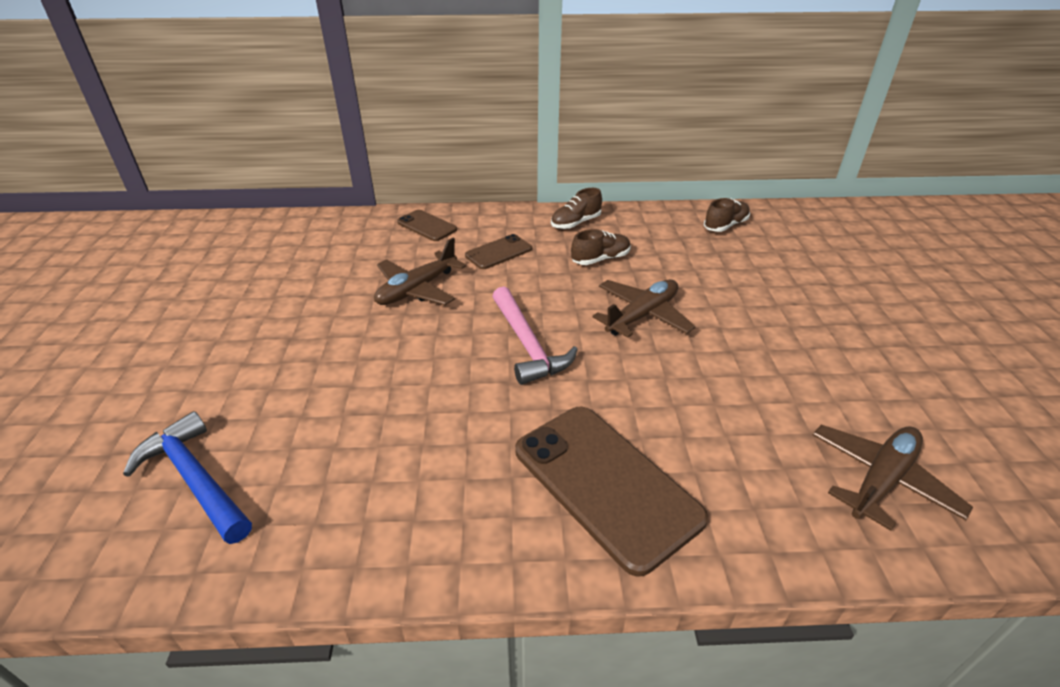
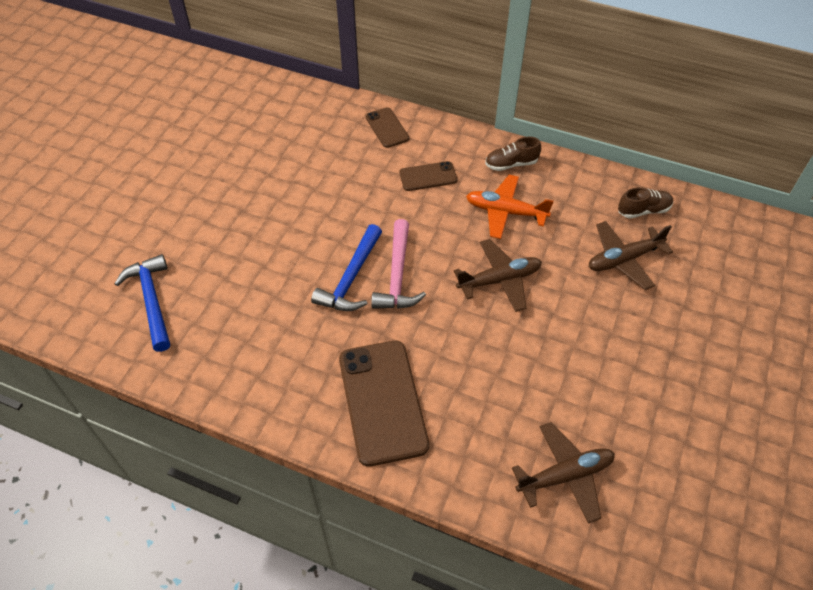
camera: 25 degrees right, 15 degrees up
(417, 289) = (346, 194): brown plane -> brown plane (623, 259)
(474, 363) = (351, 278): none -> blue hammer
(600, 259) = (505, 212): brown shoe -> orange plane

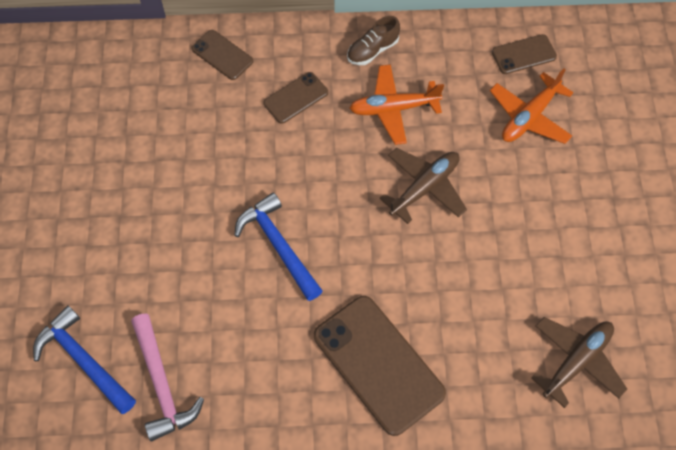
camera: 25 degrees left, 10 degrees up
(351, 278) = (278, 246): blue hammer -> blue hammer turned 150 degrees clockwise
(397, 275) = (323, 223): pink hammer -> pink hammer (162, 383)
(623, 259) = (529, 117): brown plane -> orange plane
(643, 210) = (523, 54): brown shoe -> brown phone

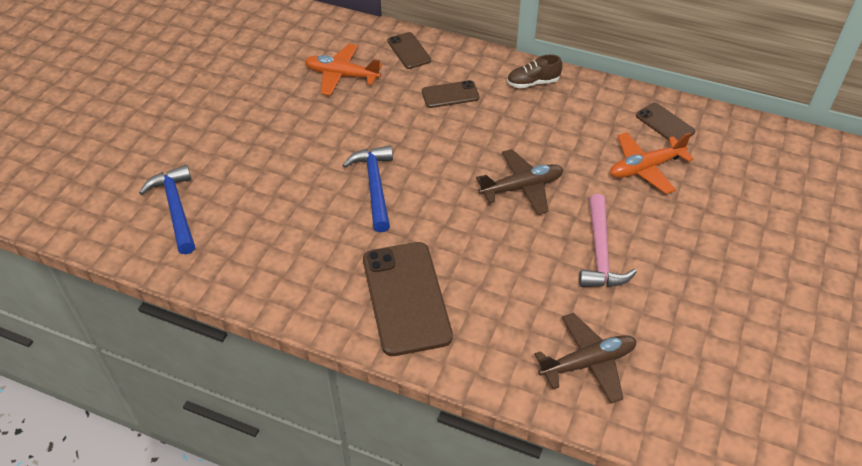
camera: 25 degrees right, 15 degrees down
(162, 383) = (223, 246): pink hammer -> pink hammer (600, 252)
(393, 108) = (527, 126): orange plane -> orange plane (342, 75)
(523, 54) = (665, 124): brown phone -> brown phone turned 45 degrees clockwise

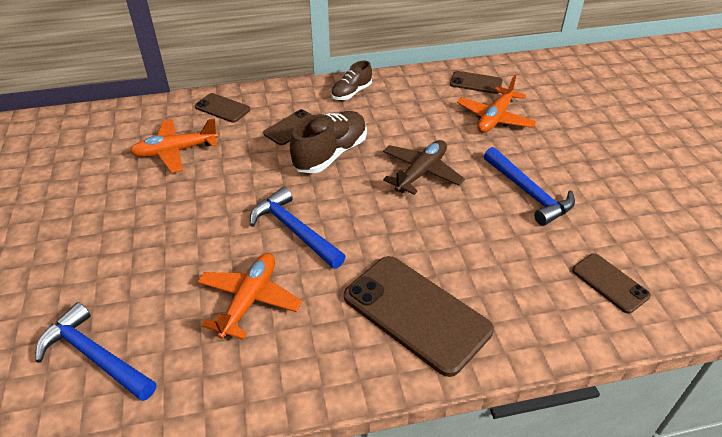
camera: 35 degrees left, 5 degrees down
(299, 223) = (249, 300): none -> orange plane
(460, 134) = (330, 154): none -> brown shoe
(588, 363) = (610, 283): brown plane -> brown phone
(600, 252) = (528, 192): pink hammer -> blue hammer

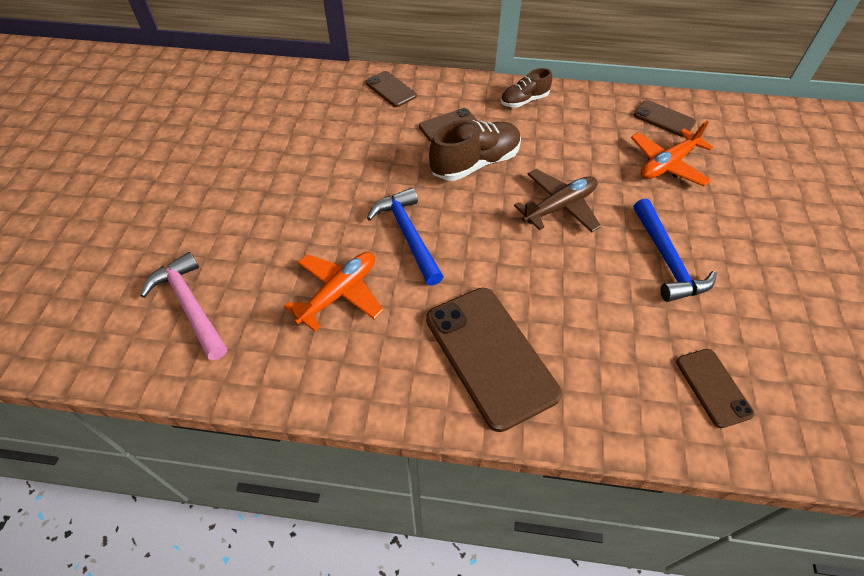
camera: 20 degrees right, 10 degrees up
(95, 357) = (190, 306): blue hammer -> pink hammer
(175, 151) = (331, 124): orange plane -> none

